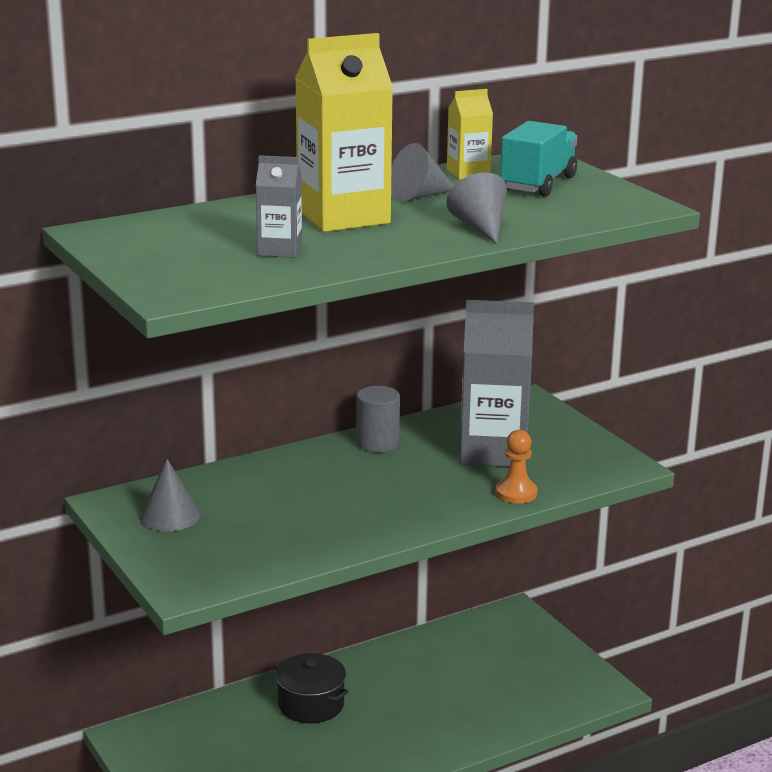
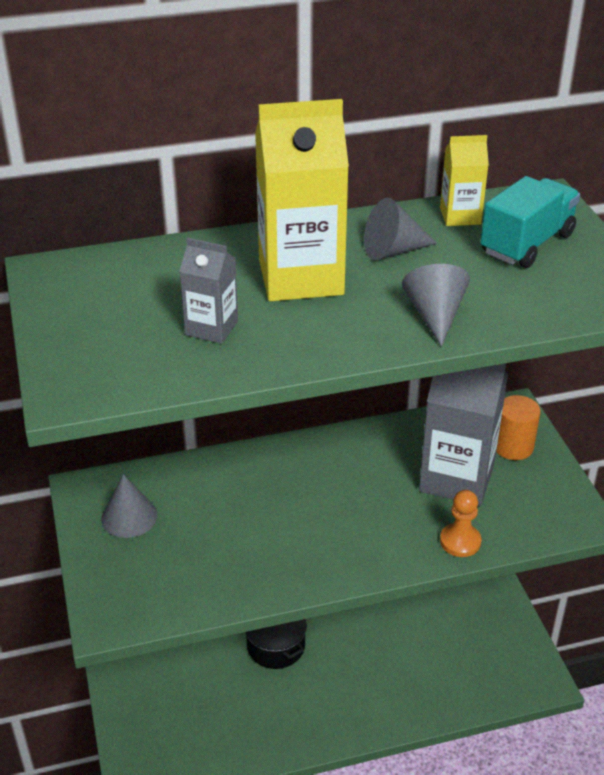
camera: 15 degrees right, 15 degrees up
(377, 443) = (350, 448): grey cylinder -> none
(538, 424) = (513, 446): none -> orange cylinder

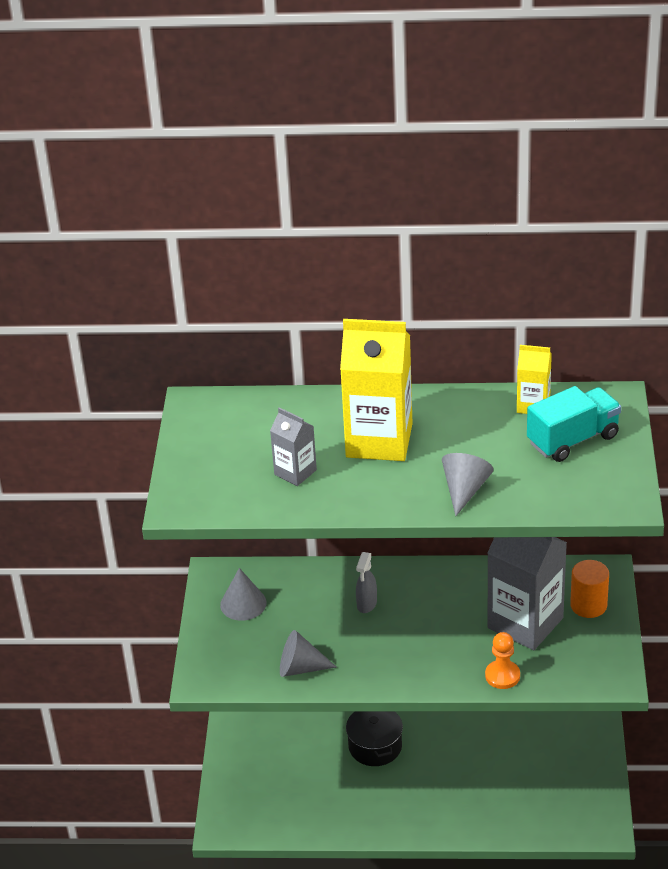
camera: 20 degrees right, 0 degrees up
(274, 490) = (366, 604): none -> grey spray bottle
(393, 251) = (462, 428): grey cone -> grey cone (300, 668)

